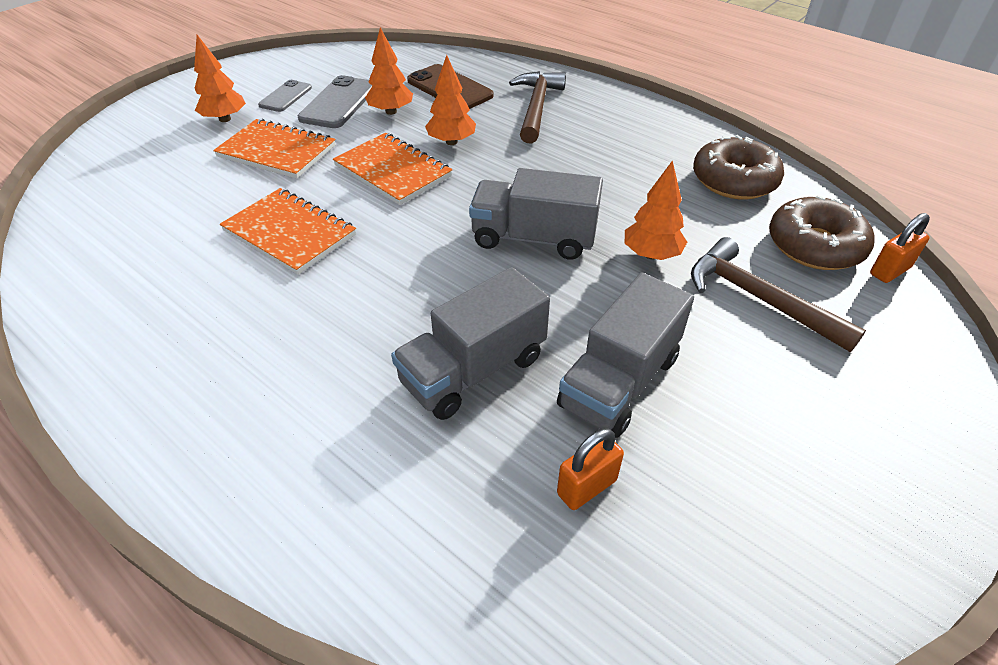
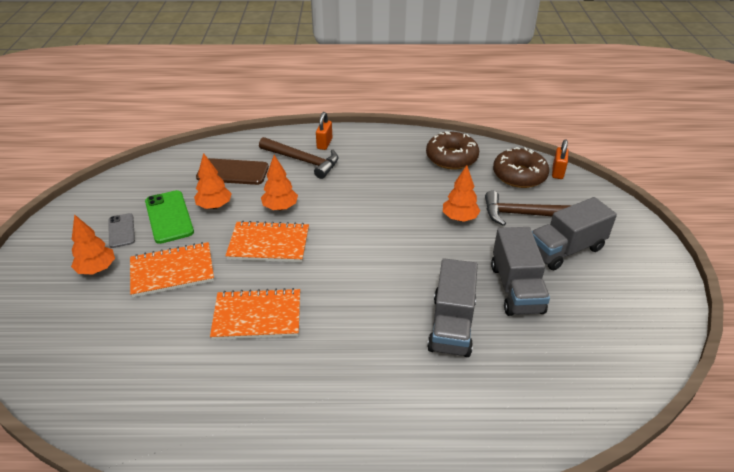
camera: 40 degrees left, 5 degrees down
(338, 103) = (169, 217): grey phone -> green phone
(533, 238) = (396, 241): grey truck -> grey truck (565, 249)
(537, 107) = (303, 161): brown hammer -> brown hammer turned 150 degrees clockwise
(586, 487) = (556, 342): orange padlock -> orange padlock (324, 144)

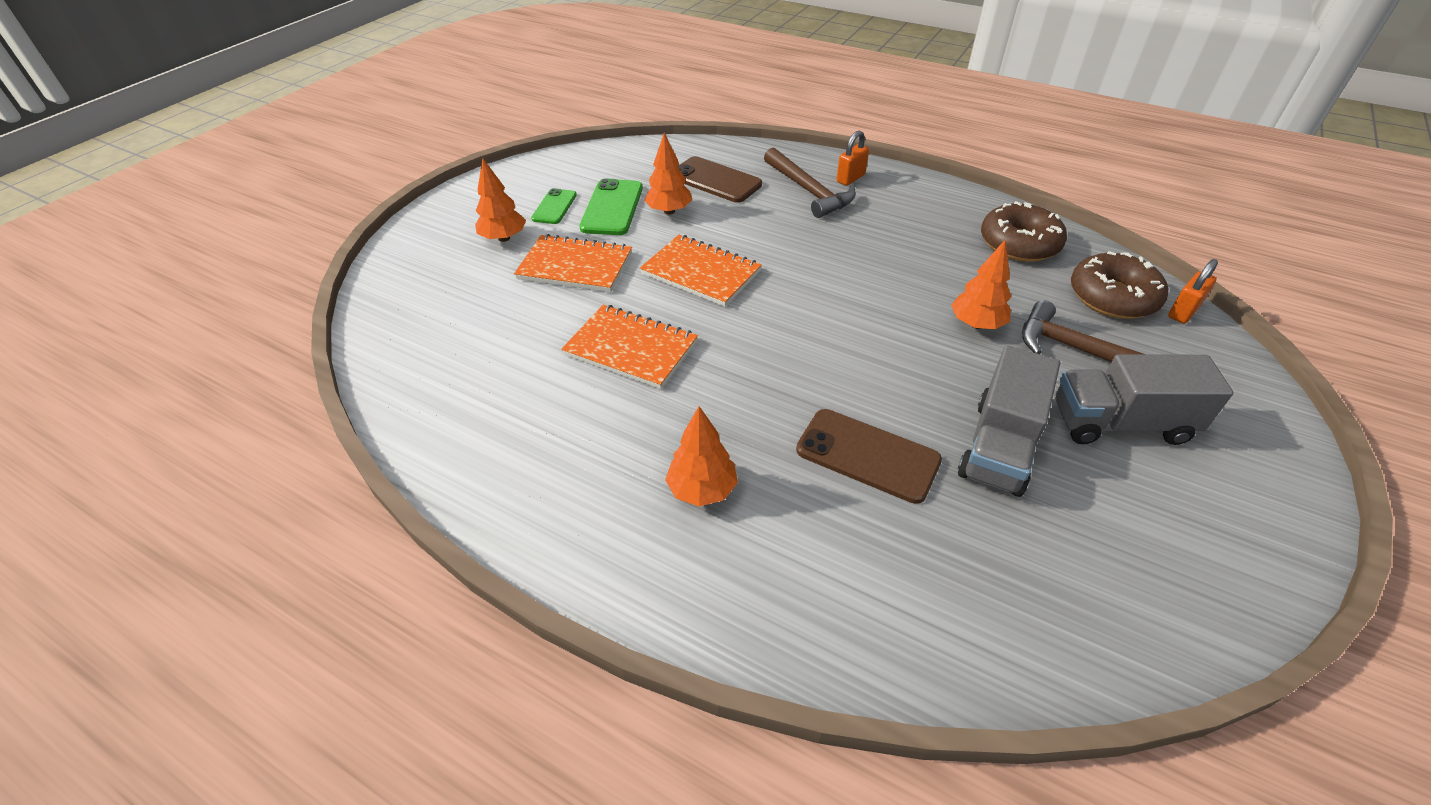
camera: 30 degrees right, 5 degrees up
(121, 231) = (554, 207): grey phone -> green phone
(280, 207) = (743, 236): orange tree -> orange tree (702, 489)
(451, 325) = (867, 455): grey truck -> brown phone

